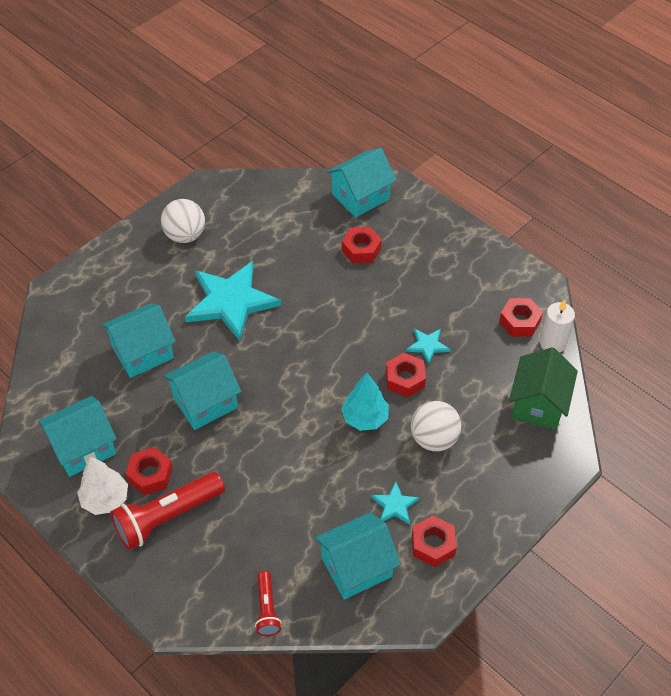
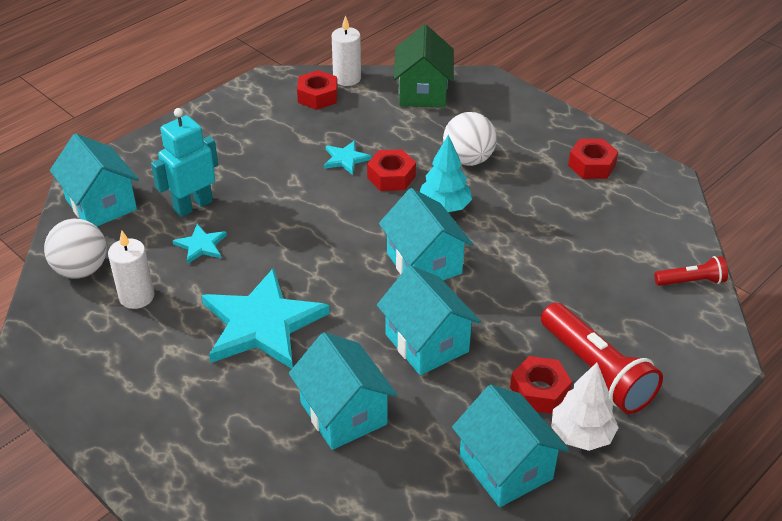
camera: 90 degrees left, 10 degrees down
(185, 235) = (128, 379): white ball -> white ball (81, 270)
(261, 230) = (136, 296): none -> white candle
(356, 567) = (627, 216): turquoise house -> turquoise house (424, 263)
(361, 250) = (193, 205): red nut -> turquoise robot
(395, 505) = (551, 188): turquoise star -> turquoise star (201, 245)
(538, 404) = (423, 92): green house -> green house turned 75 degrees clockwise

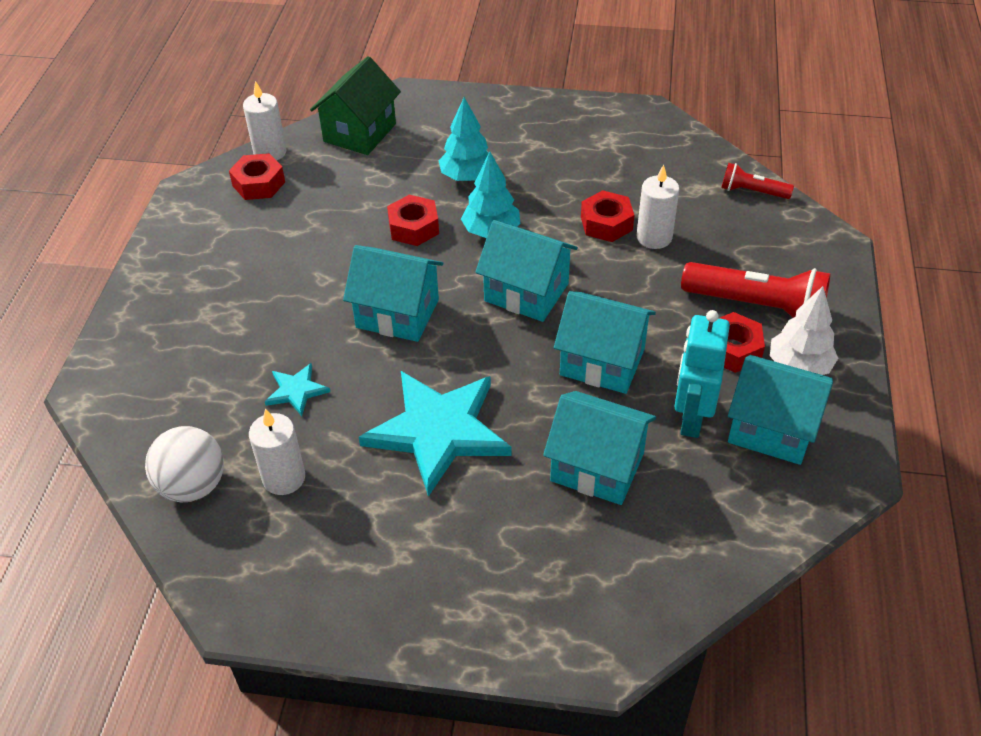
camera: 35 degrees left, 5 degrees up
(101, 204) = (140, 408): turquoise house -> turquoise house (397, 313)
(193, 205) = (244, 356): turquoise robot -> turquoise robot (691, 418)
(345, 159) = (352, 232): turquoise star -> none
(423, 92) = (359, 133): green house -> green house turned 60 degrees clockwise
(468, 159) = (467, 177): white ball -> turquoise tree
(567, 275) = (654, 237): none -> white candle
(591, 165) = (577, 130): red nut -> red nut (606, 223)
(691, 281) = (752, 191): red flashlight -> red flashlight turned 120 degrees counterclockwise

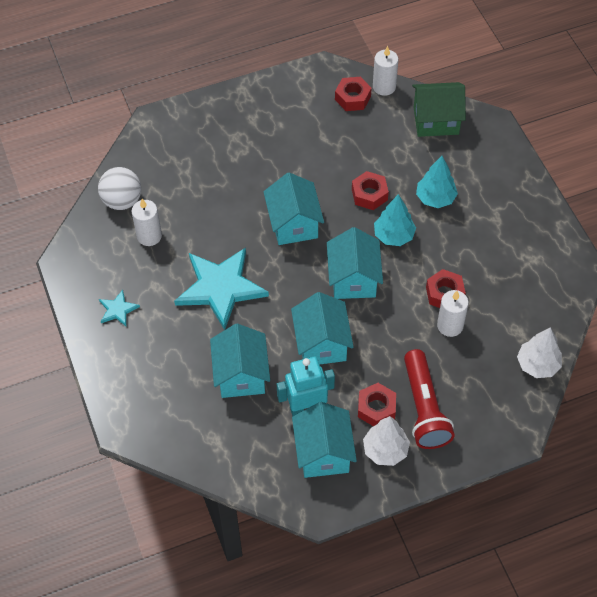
camera: 60 degrees right, 10 degrees up
(296, 390) = (208, 208): turquoise star -> turquoise star (118, 309)
(752, 191) = (537, 365): red flashlight -> white tree

